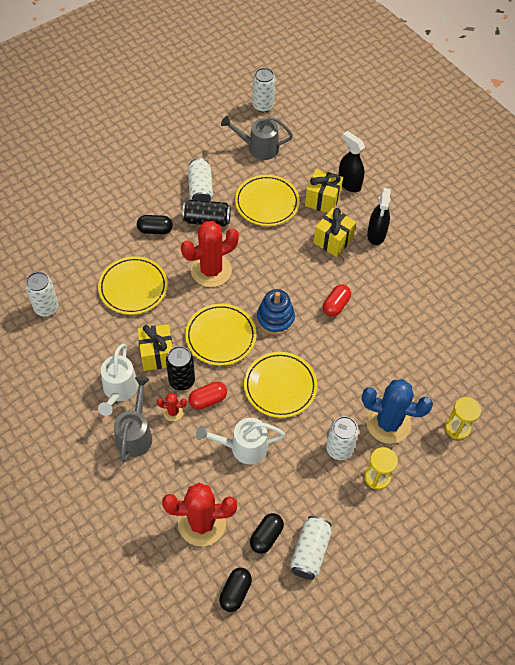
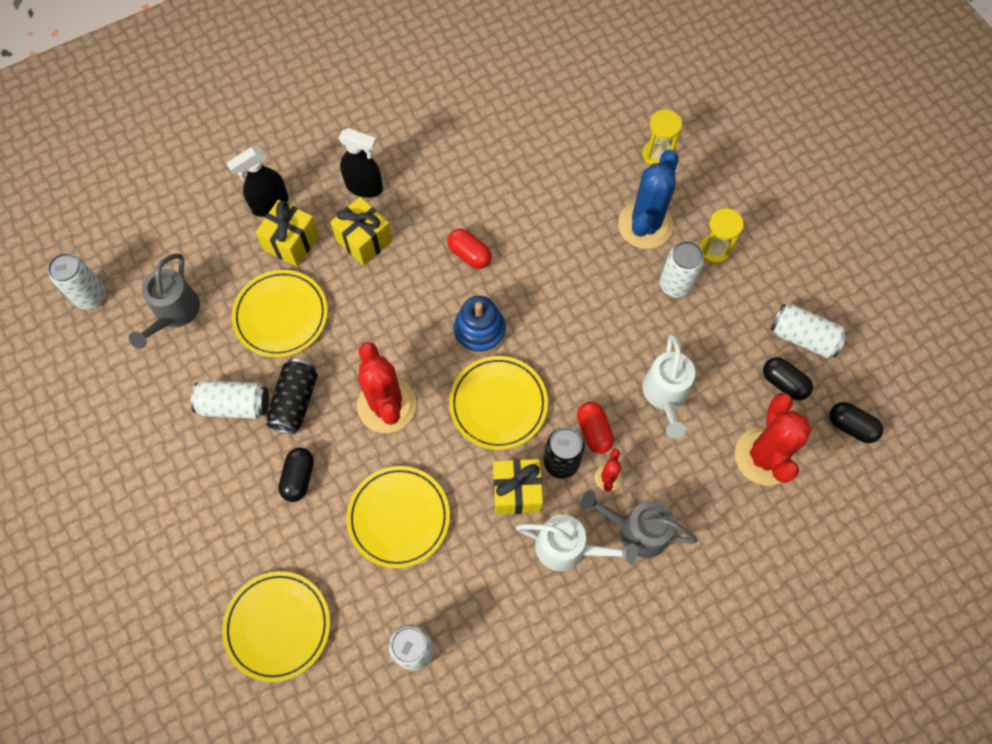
camera: 80 degrees left, 10 degrees up
(280, 386) = (583, 339): yellow plate -> yellow plate (278, 626)

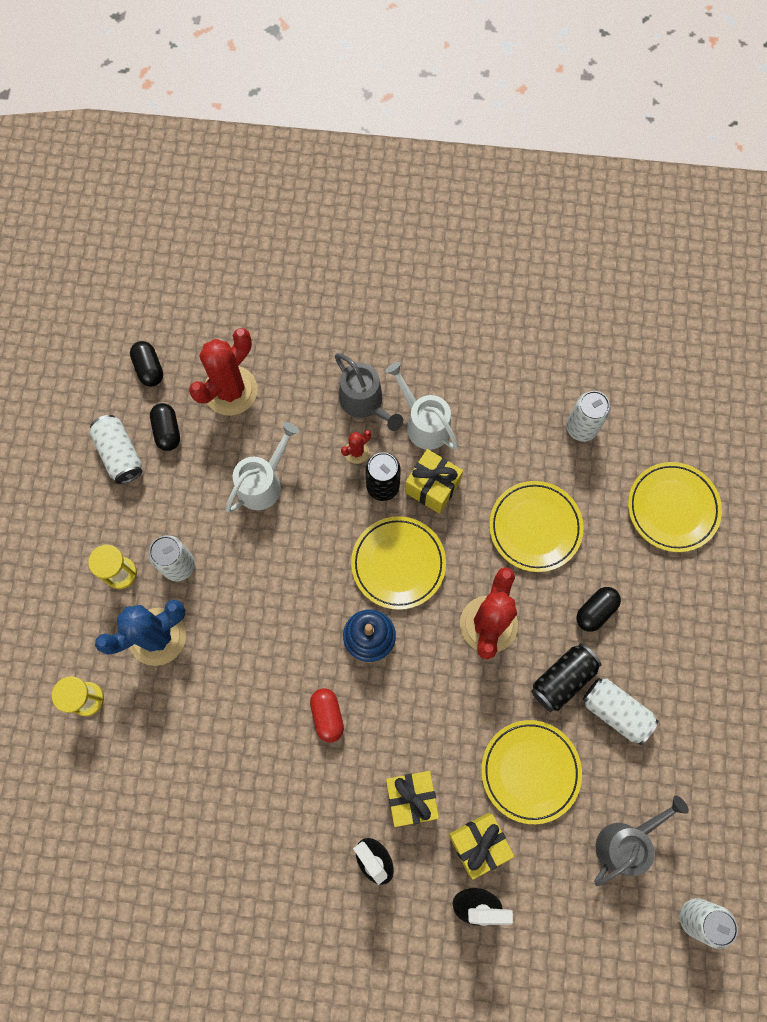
camera: 145 degrees left, 5 degrees up
(594, 431) = (340, 492): red capsule -> none

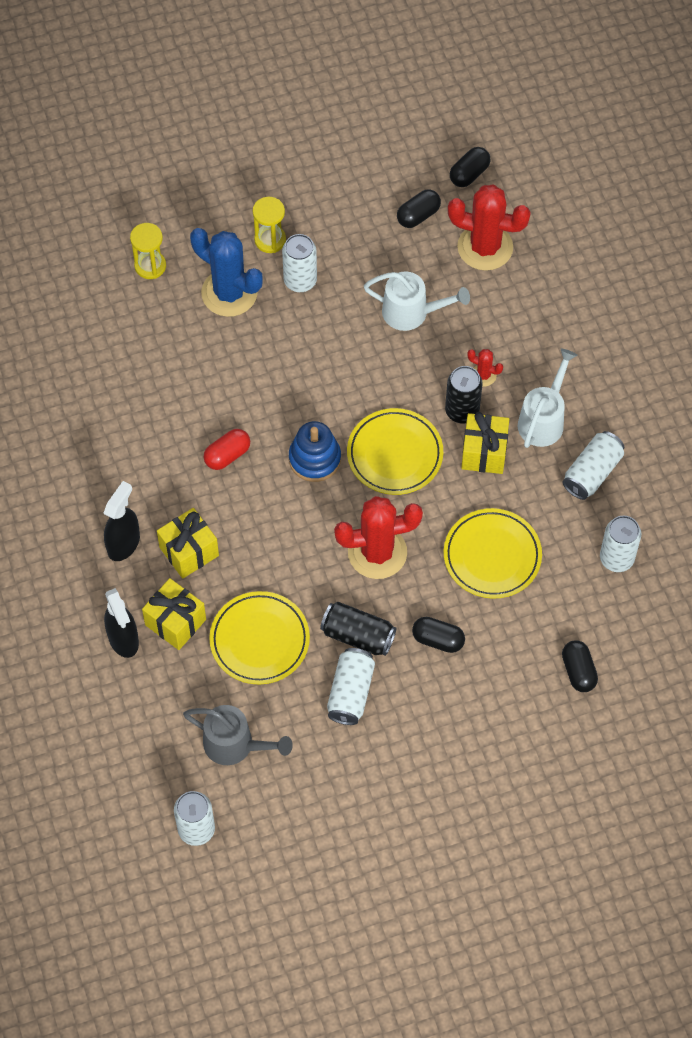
camera: 65 degrees right, 10 degrees down
(120, 454) = (376, 189): white can -> white can (592, 472)
(365, 403) = (535, 362): grey watering can -> none
(672, 508) = (578, 671): yellow plate -> black capsule

